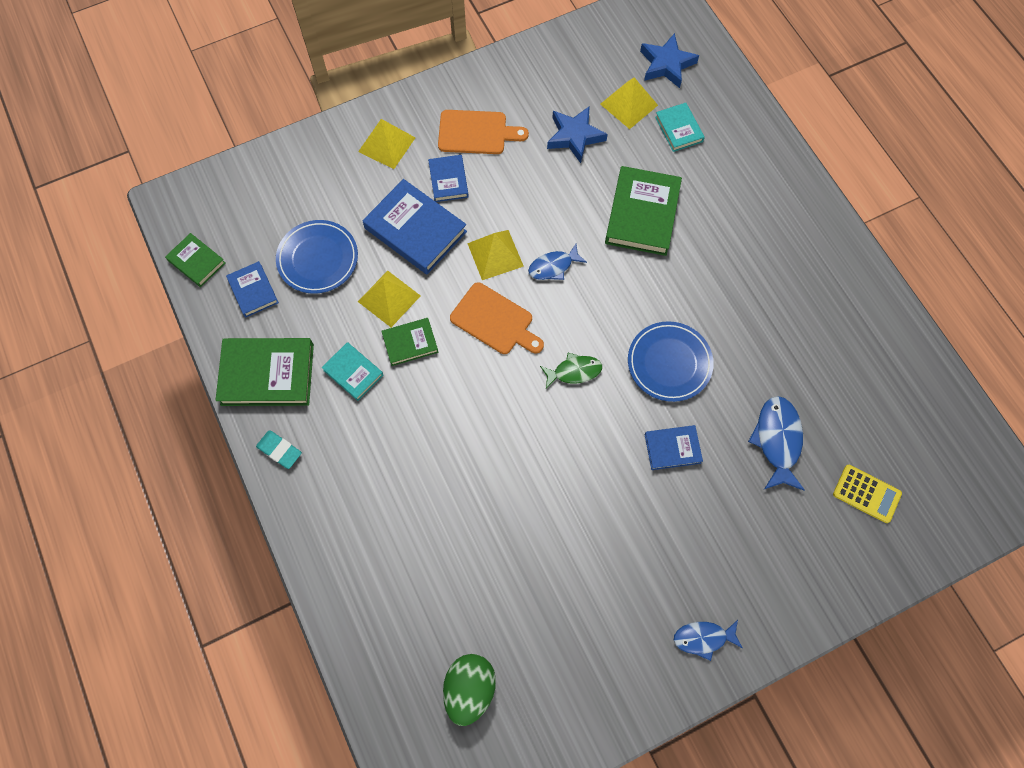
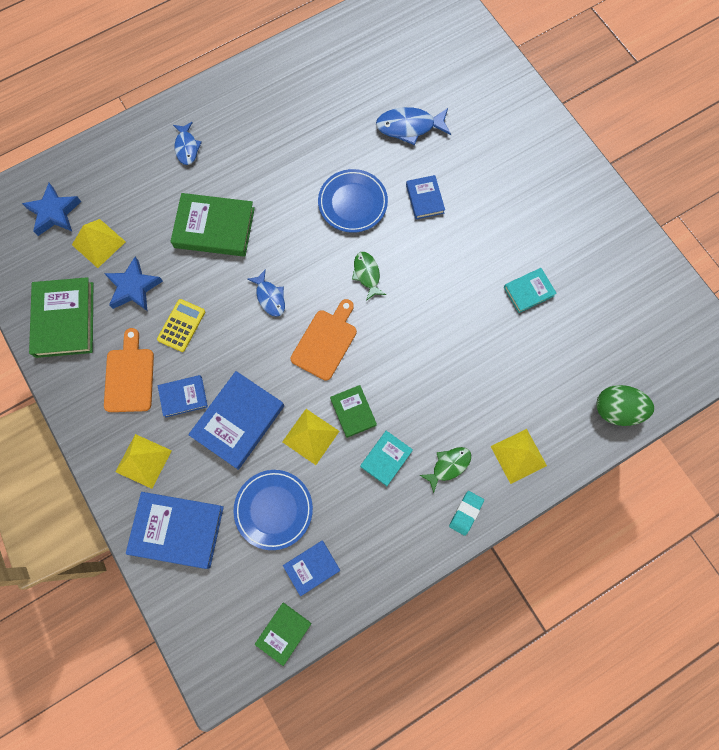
camera: 95 degrees left, 5 degrees up
(267, 374) = (395, 537): green book -> green book (65, 319)
(313, 173) = (177, 530): none -> blue book
(334, 438) = (448, 466): none -> green fish
(469, 689) = (631, 332): green egg -> green egg (616, 409)
(495, 254) = (260, 347): yellow pyramid -> yellow pyramid (518, 456)
(678, 129) = (126, 201): turquoise book -> turquoise book (529, 291)
(703, 638) = (565, 175): blue fish -> blue fish (187, 147)
(866, 494) = (443, 71): yellow calculator -> yellow calculator (181, 325)

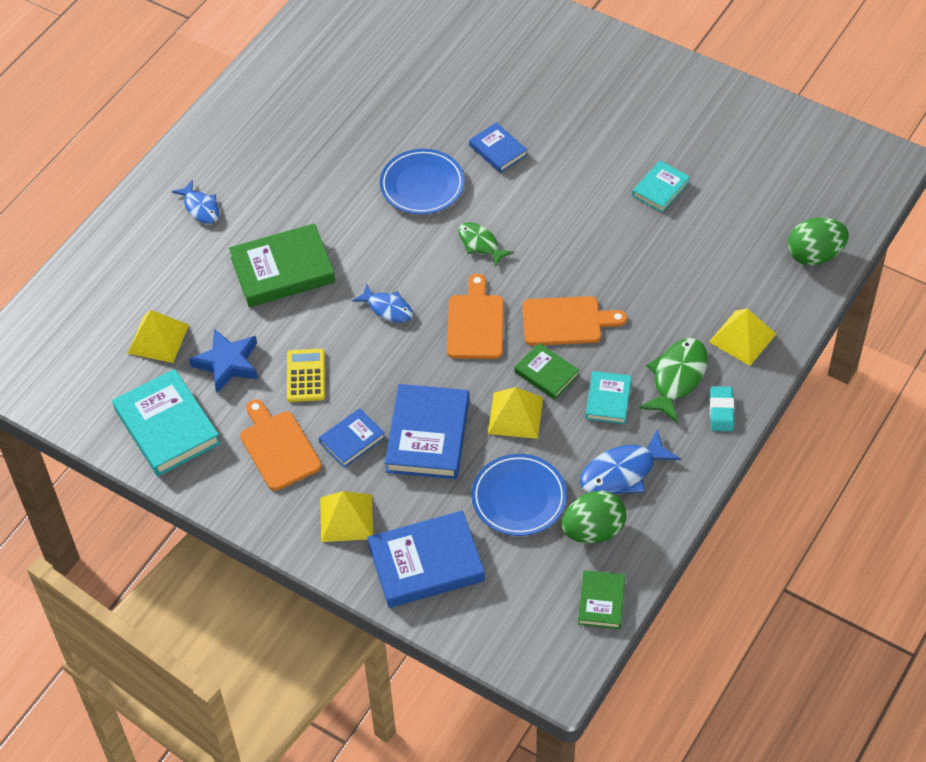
camera: 25 degrees left, 20 degrees down
(54, 213) = (86, 331): blue star -> none
(65, 319) = (167, 426): green book -> turquoise book
(311, 567) = (593, 531): blue book -> green egg
(393, 373) = (566, 321): none -> orange cutting board
(409, 127) = (438, 91): blue fish -> blue fish (622, 472)
(448, 466) = (677, 378): green fish -> green fish, size x1.53

